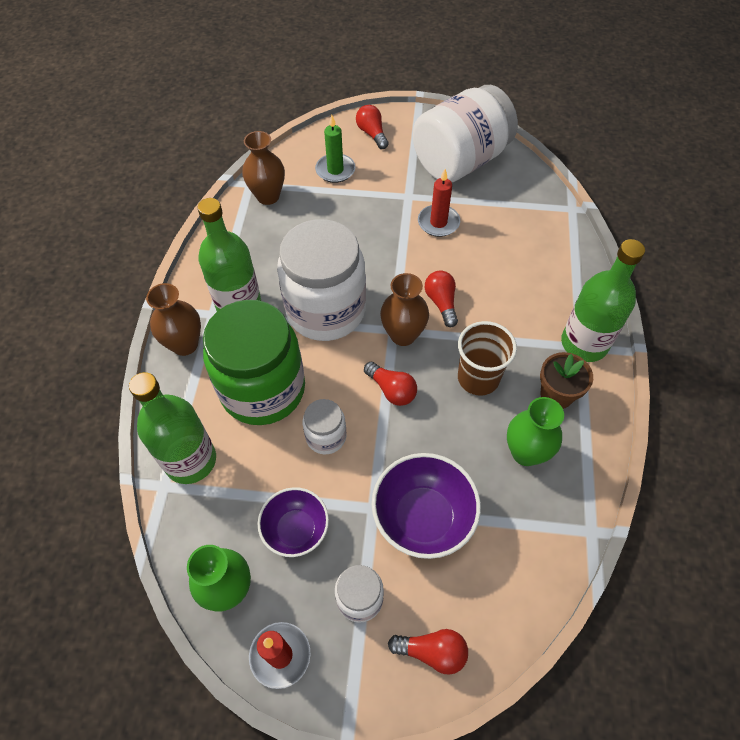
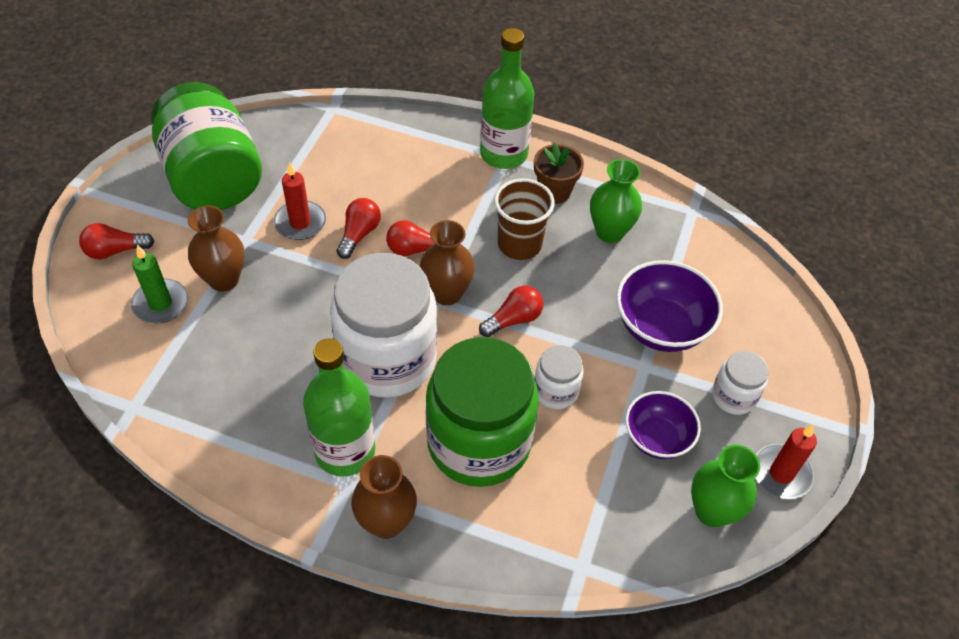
camera: 80 degrees left, 5 degrees down
(190, 460) = (555, 533): green bottle -> none
(268, 196) = (169, 388): brown vase -> brown vase (224, 279)
(432, 652) = (785, 351): red light bulb -> red light bulb (359, 234)
(460, 161) = (213, 178): white jar -> green jar

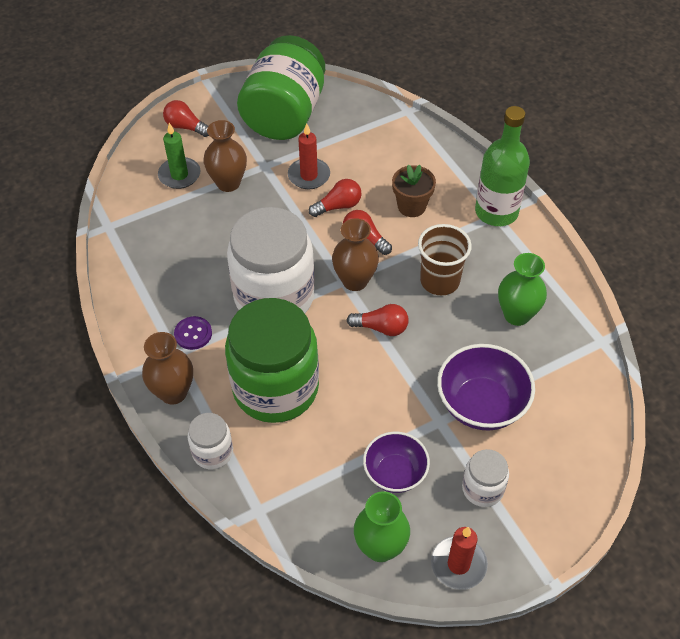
camera: 45 degrees right, 0 degrees up
(345, 451) = (193, 334): green bottle -> purple button
(554, 191) = (506, 261): brown flower pot -> brown flower pot (411, 206)
(555, 391) = (359, 392): white jar -> white jar (213, 452)

